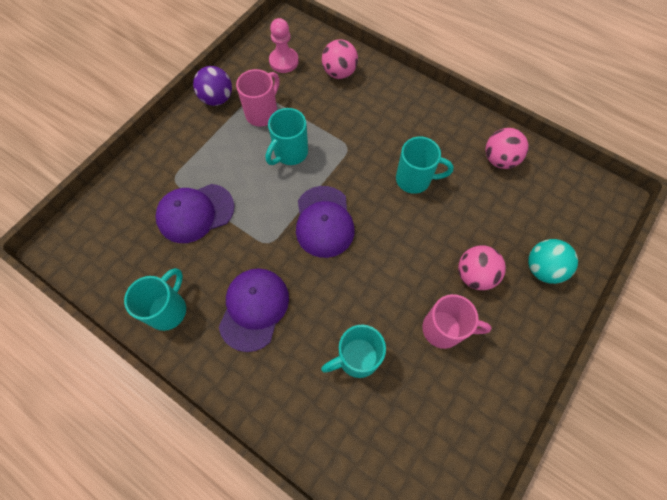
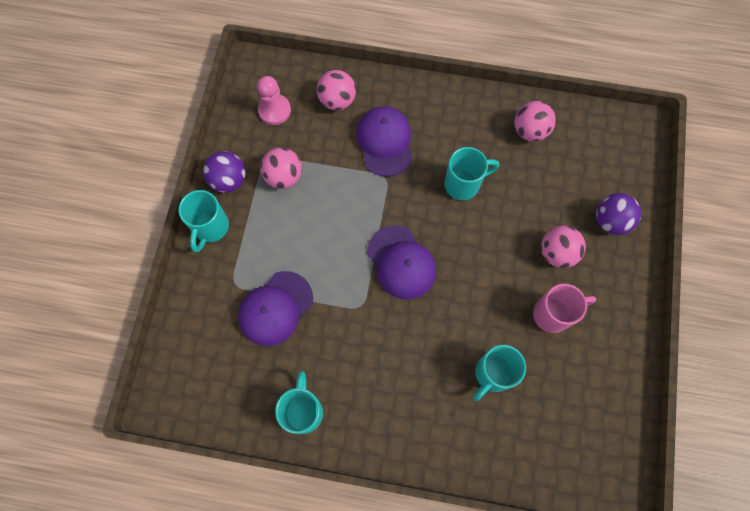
camera: 25 degrees left, 5 degrees up
(254, 309) = (381, 373): purple cap -> purple cap (385, 142)
(262, 113) = (284, 176): pink mug -> pink ball
(290, 153) = (333, 207): turquoise mug -> turquoise mug (210, 227)
(542, 268) = (610, 221): turquoise ball -> purple ball

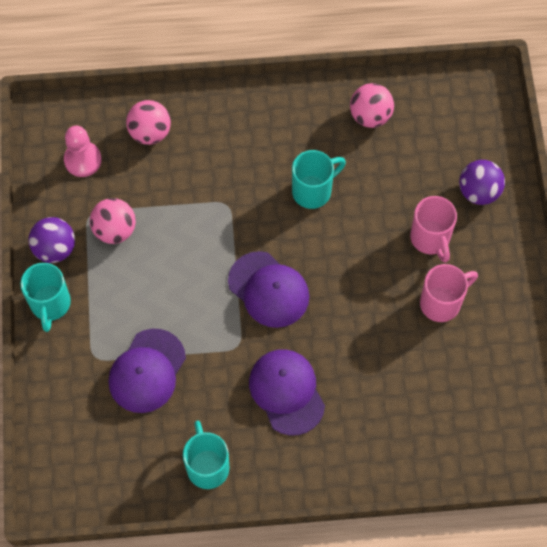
camera: 15 degrees left, 5 degrees down
(385, 142) = (215, 166): purple cap -> purple cap (287, 392)
(492, 374) = (394, 379): turquoise mug -> none
(557, 253) = (430, 239): pink ball -> pink mug

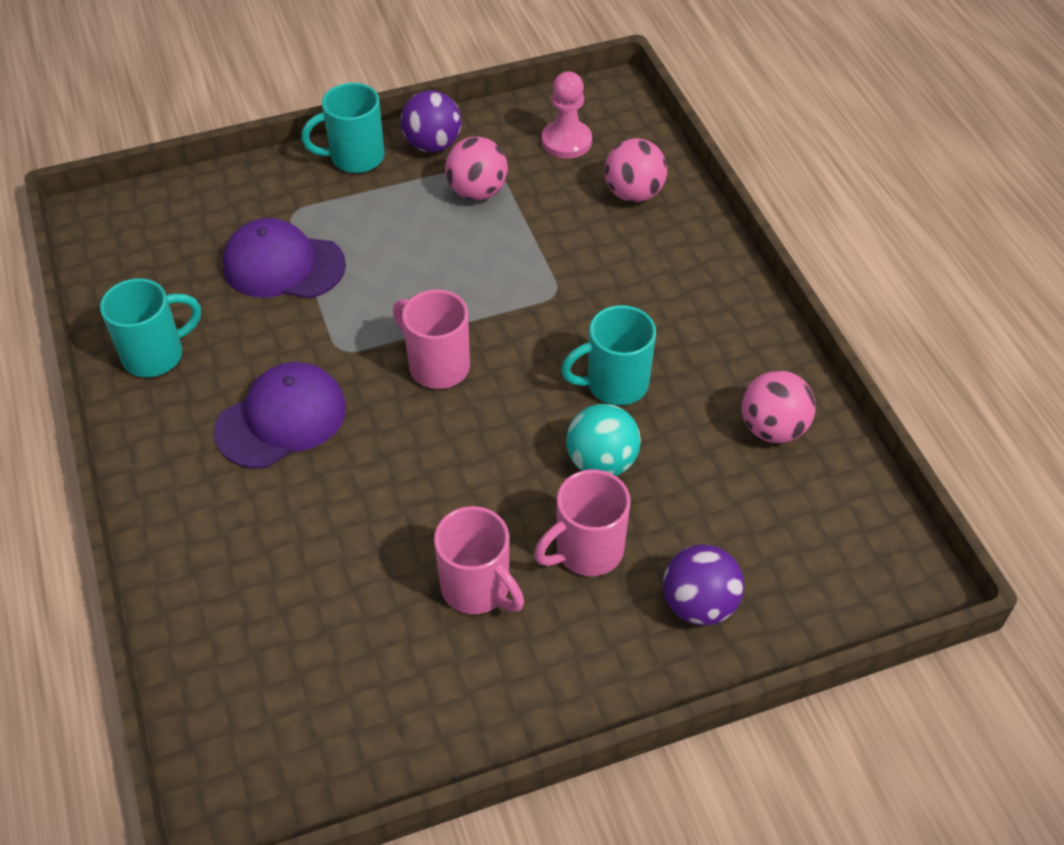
camera: 75 degrees right, 15 degrees down
(268, 289) = (437, 365): purple cap -> pink mug
(313, 191) = (614, 384): turquoise mug -> turquoise mug turned 120 degrees clockwise
(370, 214) = (601, 462): none -> turquoise ball

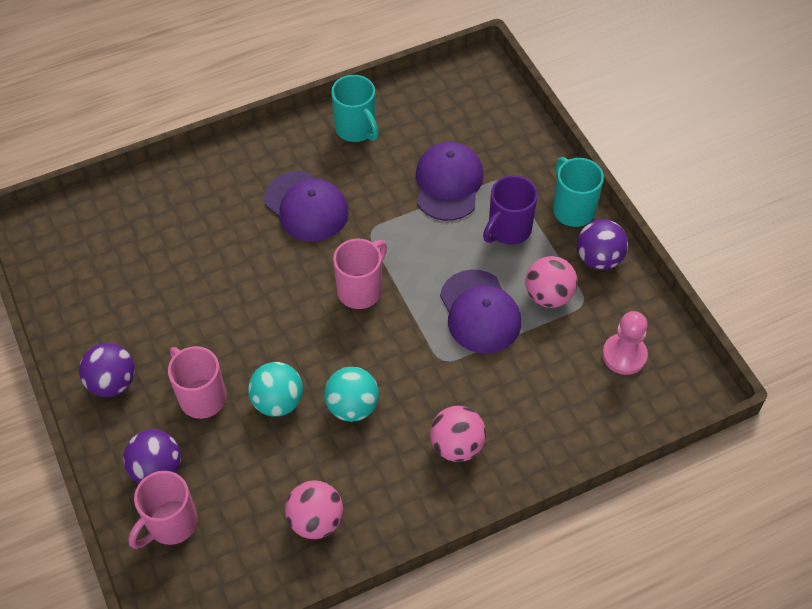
camera: 85 degrees right, 5 degrees up
(372, 216) = (508, 230): none -> purple mug
(477, 588) = (172, 334): pink mug -> pink mug (170, 524)
(491, 253) = (480, 312): none -> purple cap
(553, 666) = (112, 382): none -> purple ball
(614, 384) = (352, 406): turquoise mug -> turquoise ball
(633, 193) = (567, 410): pink ball -> pink ball (457, 445)

